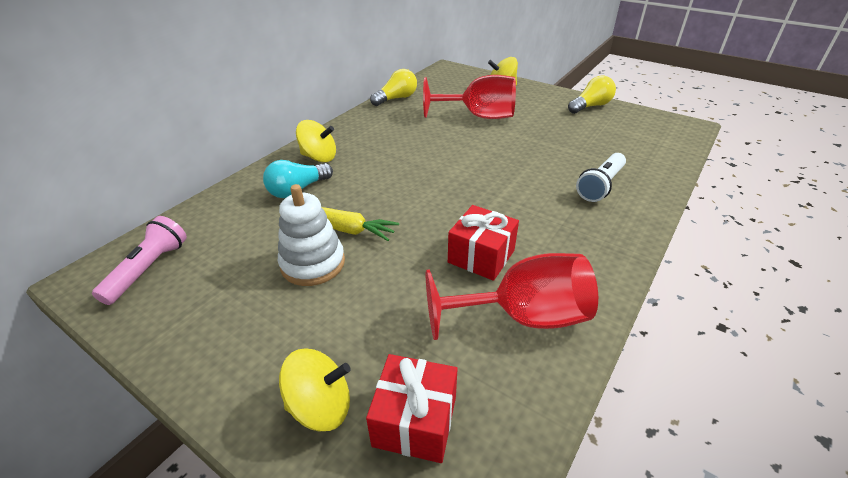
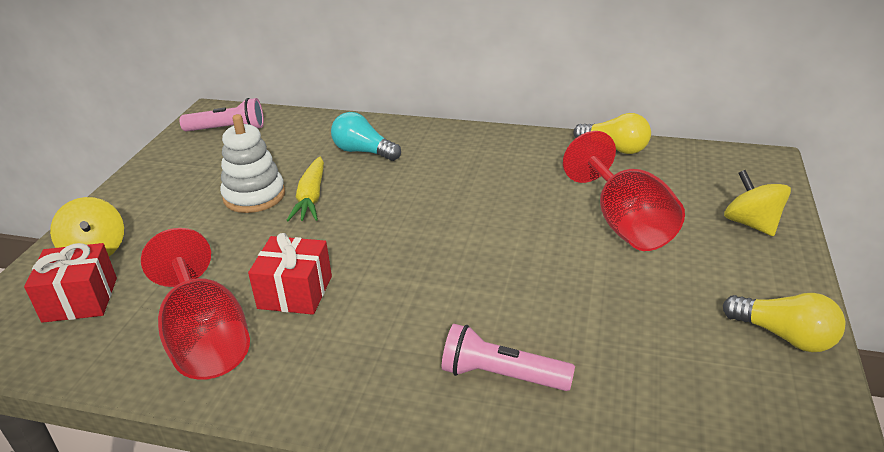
camera: 70 degrees right, 5 degrees down
(319, 157) = (431, 143): yellow spinning top -> none
(600, 185) = (501, 375): white flashlight -> pink flashlight

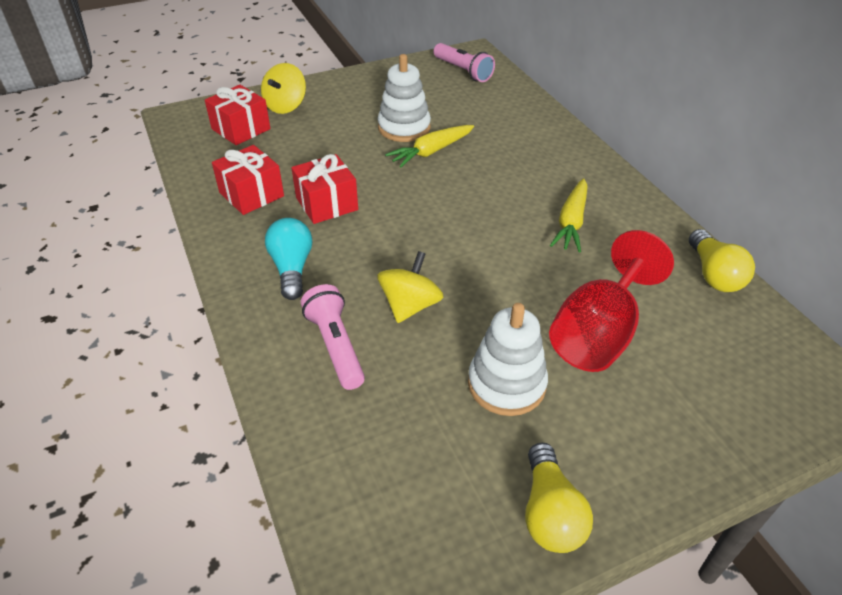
camera: 50 degrees right, 10 degrees up
(205, 339) = (251, 194): red goblet -> red gift
(363, 152) = (515, 142): turquoise light bulb -> turquoise light bulb (292, 268)
(493, 175) = (571, 222): none -> yellow carrot
(638, 294) = (506, 384): none -> white stacking toy
(751, 224) = (707, 426): yellow spinning top -> yellow spinning top (410, 305)

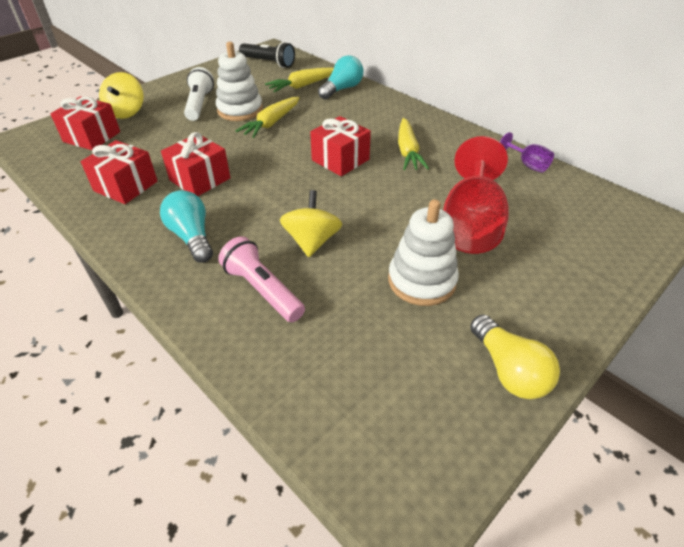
camera: 20 degrees left, 0 degrees up
(364, 111) = (199, 104): none -> white flashlight
(463, 71) = (268, 63): pink flashlight -> black flashlight
(487, 215) = (340, 160): none -> red gift
(488, 109) = (302, 86): none -> yellow carrot
(533, 123) = (342, 89): none -> turquoise light bulb
(713, 274) = (527, 164): yellow light bulb -> purple goblet

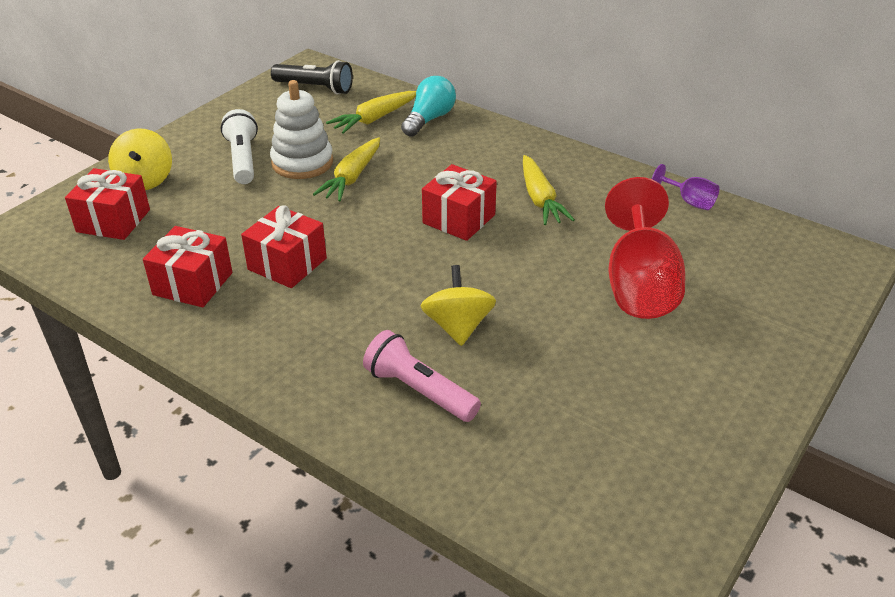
camera: 10 degrees left, 5 degrees down
(192, 237) = (307, 338): turquoise light bulb -> none
(421, 281) = (600, 357): white stacking toy -> none
(508, 370) = (717, 440): yellow light bulb -> none

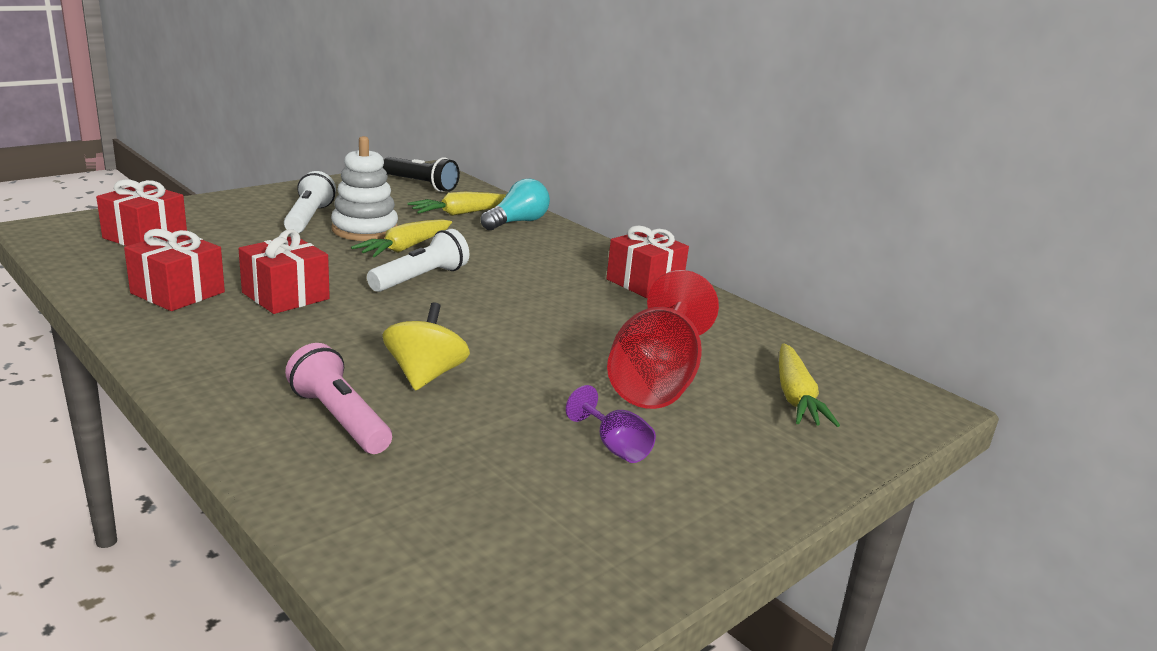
camera: 10 degrees right, 15 degrees down
(145, 180) = (202, 216): yellow spinning top -> none
(388, 213) = (421, 278): none -> white flashlight
(459, 219) = (492, 295): red gift -> red gift (644, 283)
(540, 199) = (590, 296): yellow carrot -> yellow carrot (795, 397)
(689, 201) = (757, 326): purple goblet -> purple goblet (614, 446)

